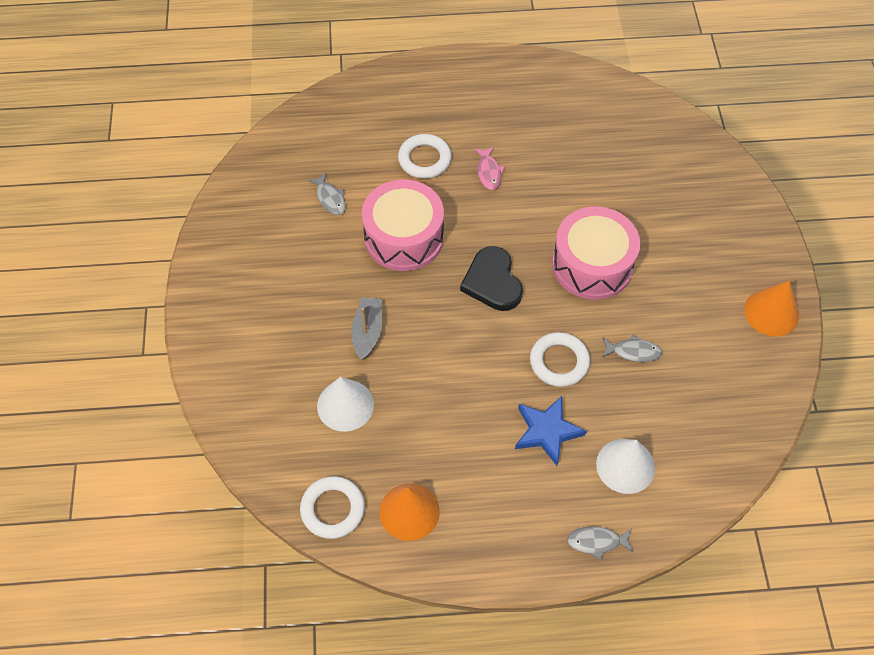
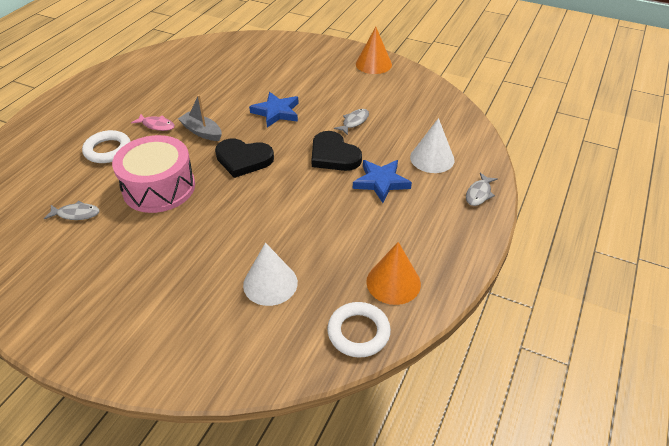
camera: 60 degrees left, 15 degrees down
(367, 332) = (218, 242): grey boat -> grey boat (202, 132)
(559, 362) = (333, 155): white ring -> black heart
(592, 265) = (276, 112): pink drum -> blue star

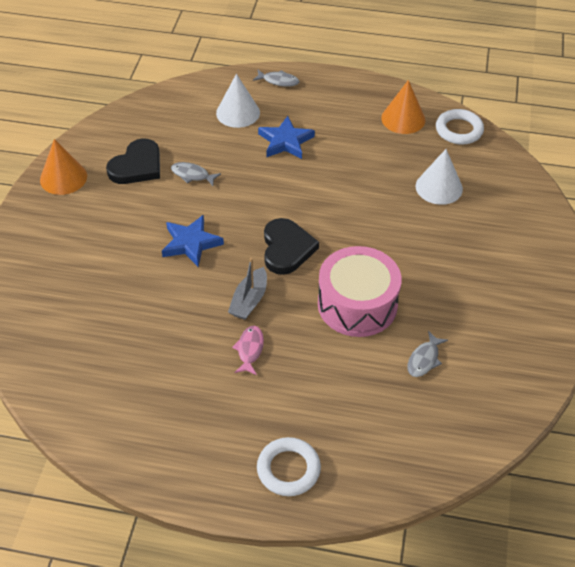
camera: 105 degrees left, 5 degrees up
(76, 214) = (424, 359): grey fish -> grey fish turned 135 degrees counterclockwise
(108, 150) = (313, 379): white ring -> white ring (288, 469)
(333, 155) = (255, 180): black heart -> black heart (137, 166)

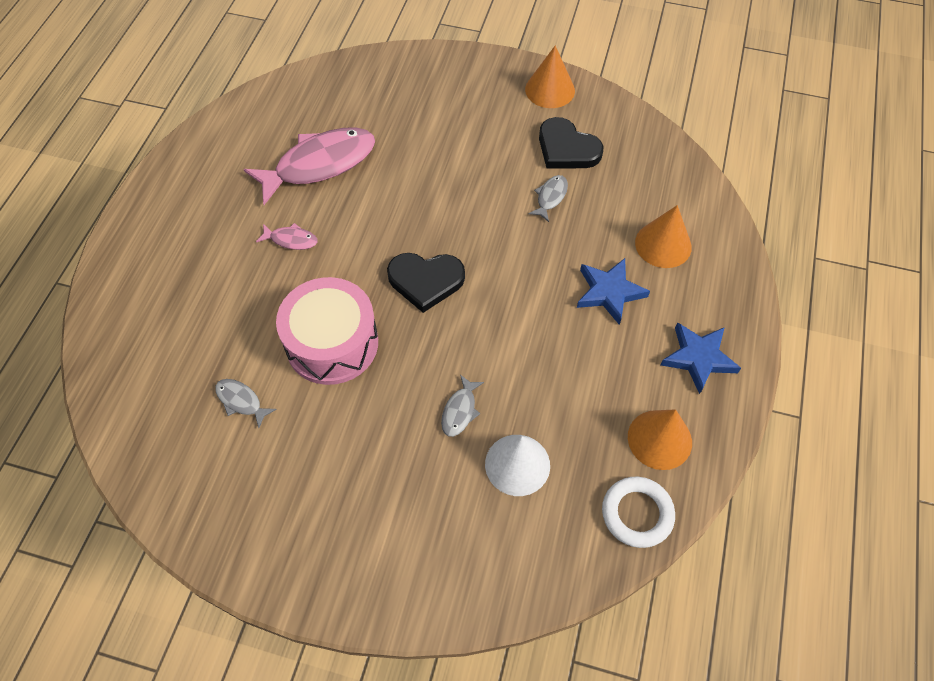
camera: 95 degrees right, 10 degrees up
(154, 340) = (319, 164): none -> pink fish
(191, 243) = (444, 194): blue star -> blue star (698, 358)
(238, 112) = (663, 244): white cone -> orange cone
(249, 300) = (355, 242): grey boat -> none
(278, 81) = (731, 292): grey fish -> grey fish (460, 411)
(288, 469) = (145, 263): white ring -> none

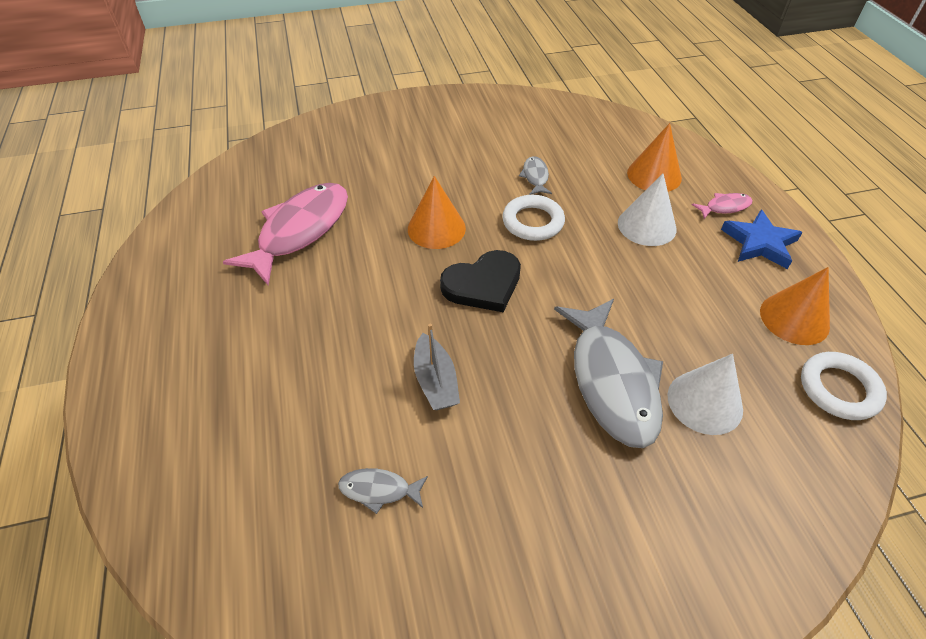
camera: 30 degrees left, 10 degrees down
(291, 240) = (319, 306): pink fish -> pink fish (725, 207)
(332, 343) = (435, 381): pink drum -> grey boat
(460, 411) = (611, 381): grey fish -> grey fish, size x2.29
(511, 242) = (533, 222): none -> white ring
(550, 90) = (467, 104): orange cone -> orange cone (436, 228)
(567, 148) = (517, 138): black heart -> none
(609, 292) = (646, 226): blue star -> white cone

